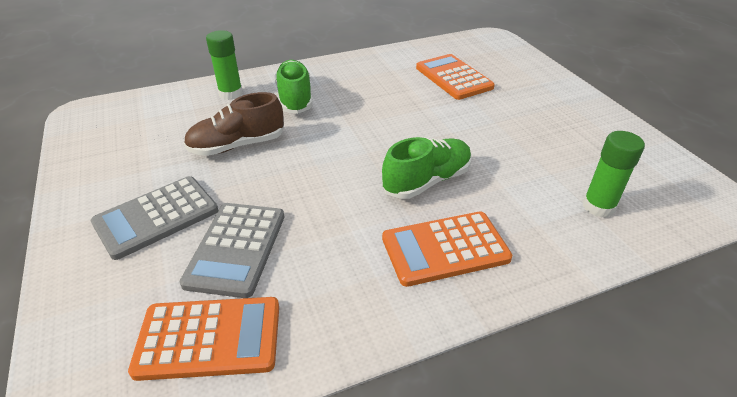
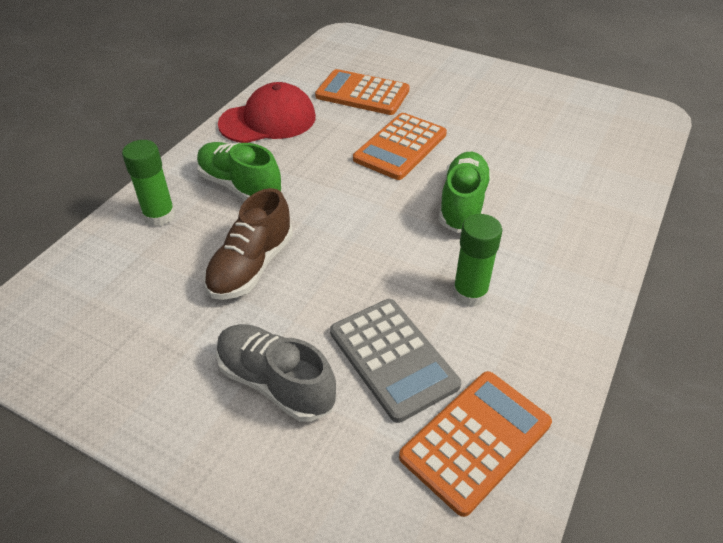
camera: 40 degrees left, 5 degrees up
(156, 217) = (276, 382): grey calculator -> grey shoe
(365, 69) = (268, 120): none -> red cap
(445, 249) = (543, 252): orange calculator -> orange calculator (400, 147)
(598, 207) = (595, 158): green glue stick -> green glue stick (470, 293)

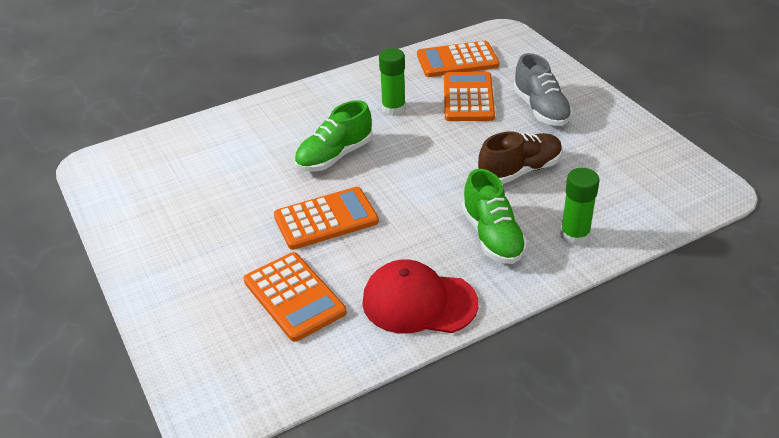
camera: 145 degrees left, 5 degrees down
(393, 358) = (468, 98): grey calculator -> orange calculator

